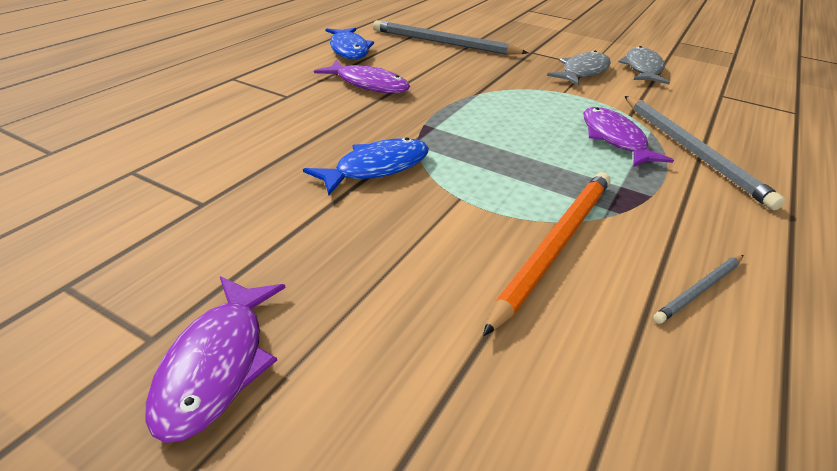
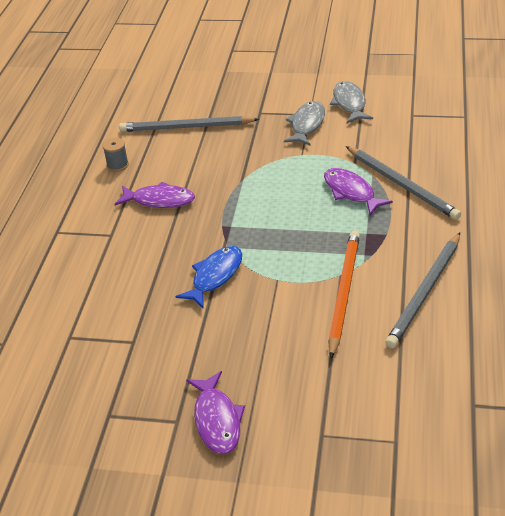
camera: 15 degrees left, 5 degrees up
(349, 50) = (118, 165): blue fish -> grey spool
(699, 290) = (425, 292): grey pencil -> grey pencil, size x1.97

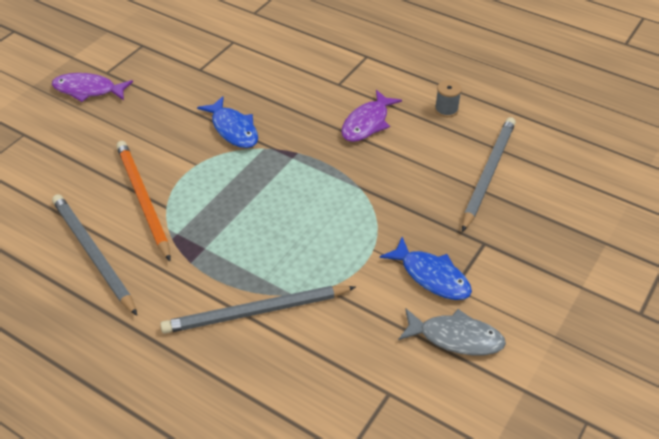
camera: 110 degrees right, 5 degrees up
(307, 124) = (431, 276): grey fish -> blue fish
(344, 292) = (143, 200): orange pencil -> orange pencil turned 150 degrees counterclockwise
(351, 192) = (276, 263): purple fish -> none

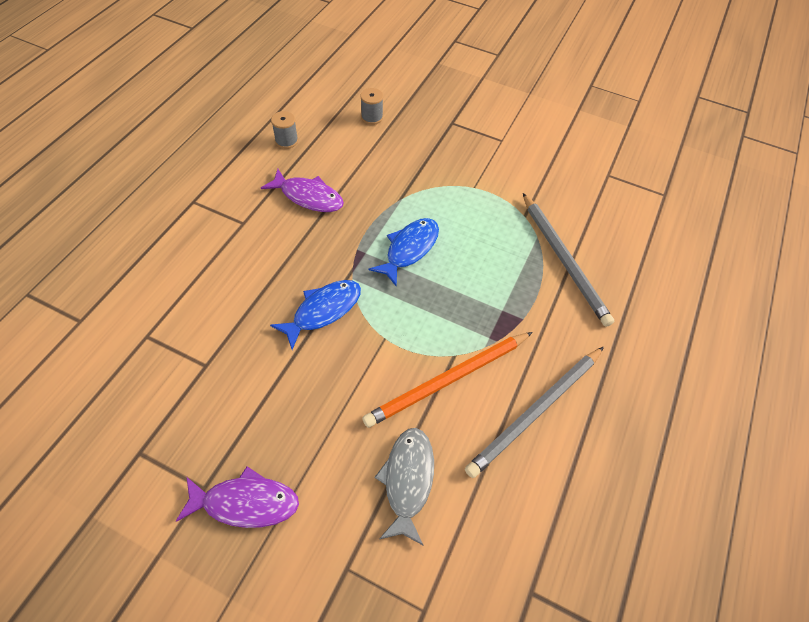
camera: 100 degrees left, 10 degrees up
(88, 90) = (245, 502): purple fish -> purple fish turned 90 degrees counterclockwise
(431, 276) = (494, 152): blue fish -> blue fish (409, 249)
(455, 337) = (548, 140): grey fish -> grey fish (408, 480)
(488, 173) = (372, 117): grey pencil -> grey spool

